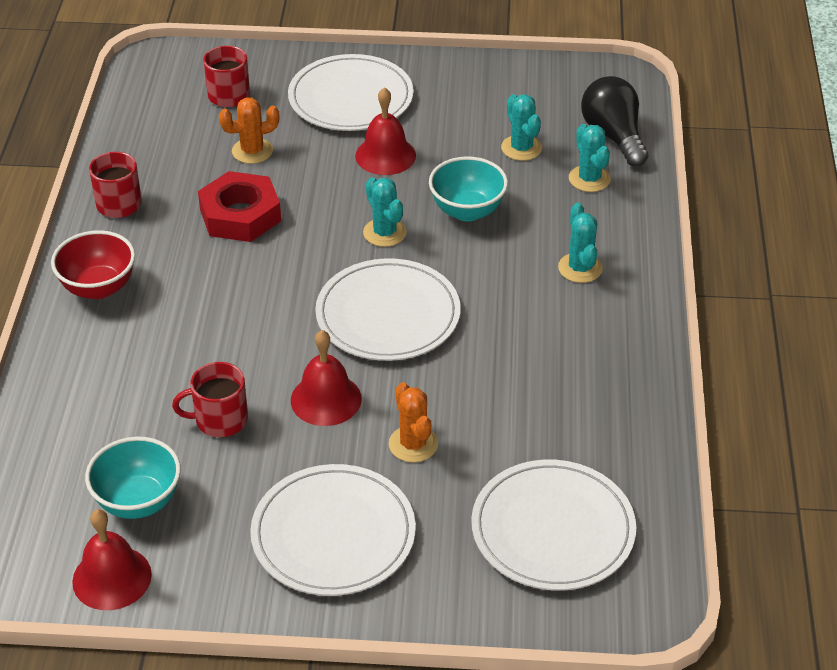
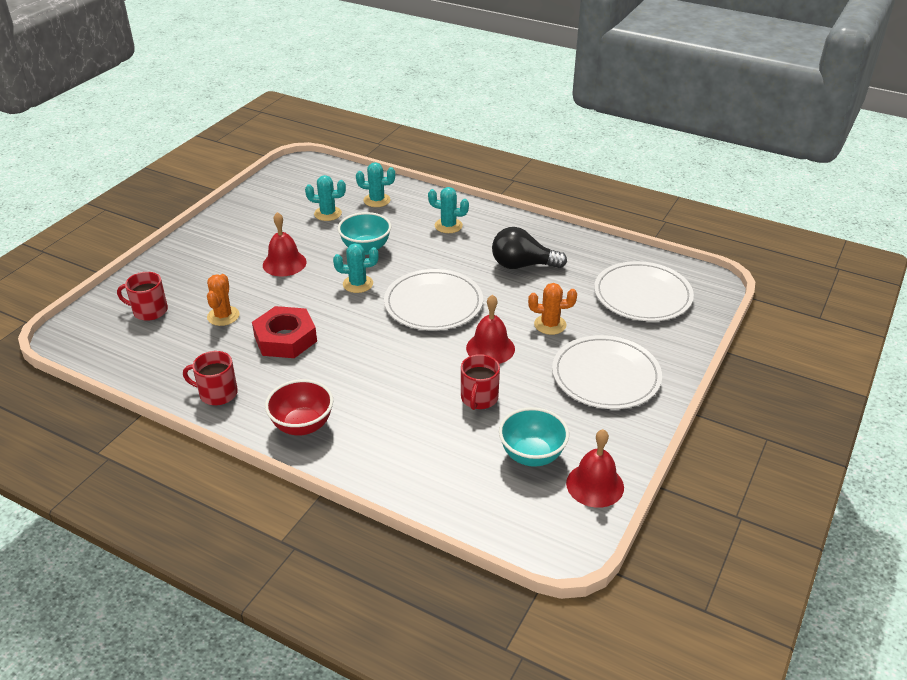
camera: 65 degrees left, 5 degrees down
(351, 98) = (212, 261): white plate -> none
(613, 136) = (348, 182): black light bulb -> black light bulb (522, 265)

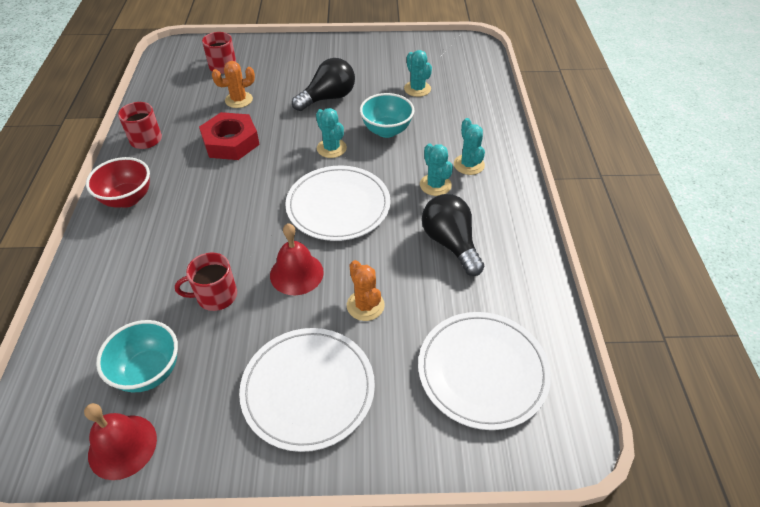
camera: 60 degrees right, 10 degrees up
(284, 263) = (328, 98): red bell -> black light bulb
(377, 200) = (465, 106): turquoise cactus -> turquoise cactus (435, 185)

